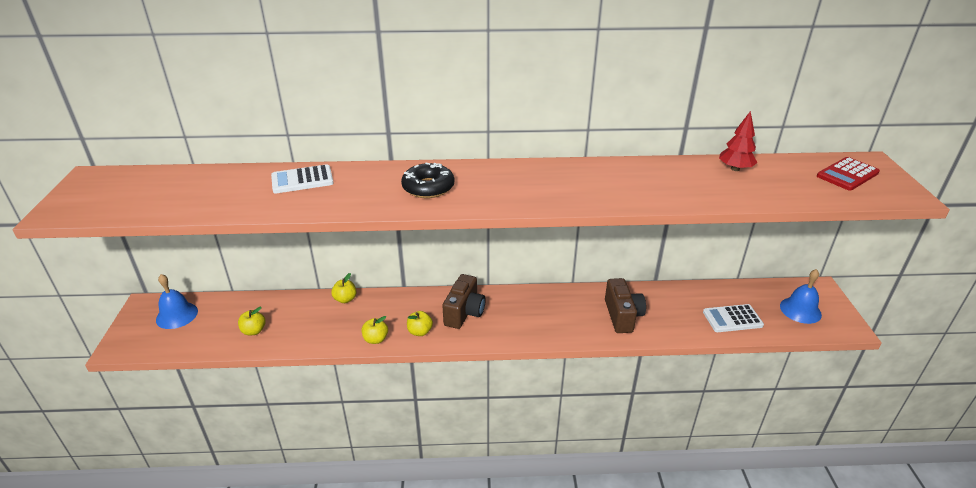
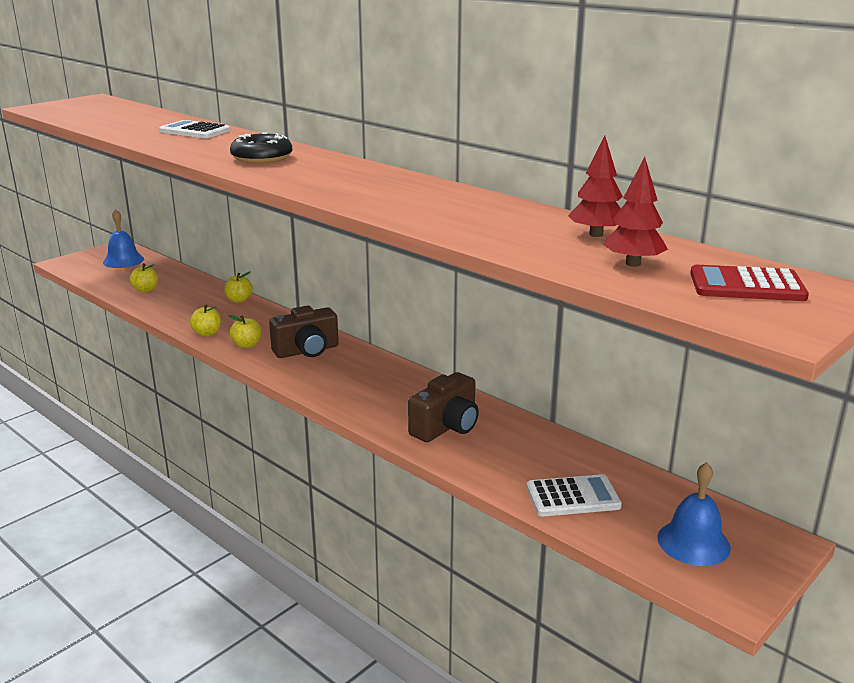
camera: 45 degrees right, 10 degrees down
(732, 319) = (573, 497): white calculator -> white calculator turned 135 degrees clockwise
(790, 182) = (633, 264): none -> red tree

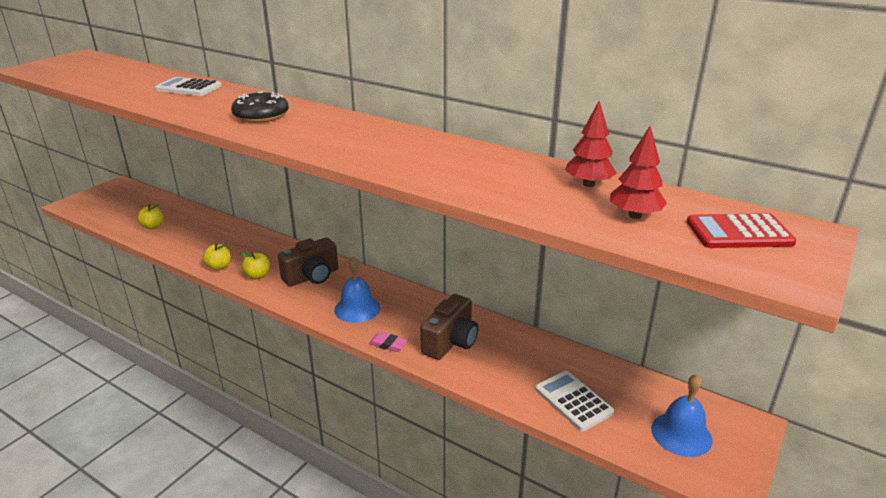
camera: 10 degrees left, 5 degrees up
(123, 260) = (125, 198): blue bell -> blue bell (357, 308)
(239, 300) = (240, 230): yellow apple -> none
(373, 422) = (388, 344): none -> pink eraser
(573, 497) = (573, 401): white calculator -> white calculator turned 105 degrees counterclockwise

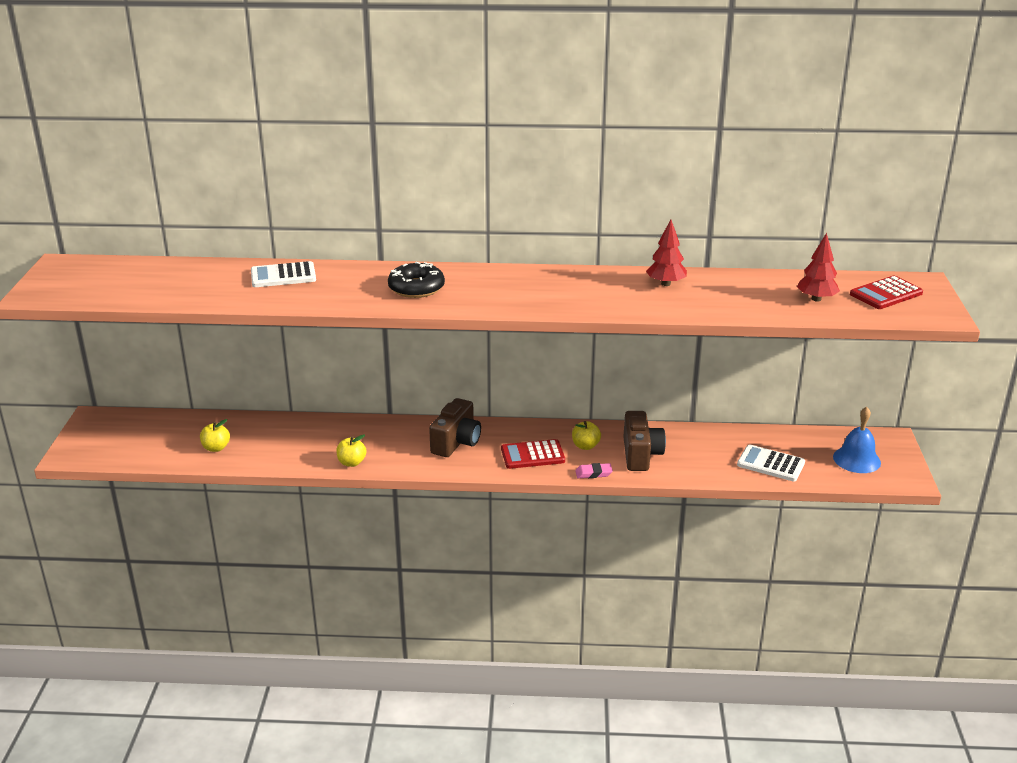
camera: 30 degrees left, 0 degrees up
(257, 276) = (402, 458): yellow apple -> yellow apple (585, 446)
(357, 308) = (532, 455): blue bell -> red calculator
(588, 184) = (761, 283): red tree -> red tree (665, 284)

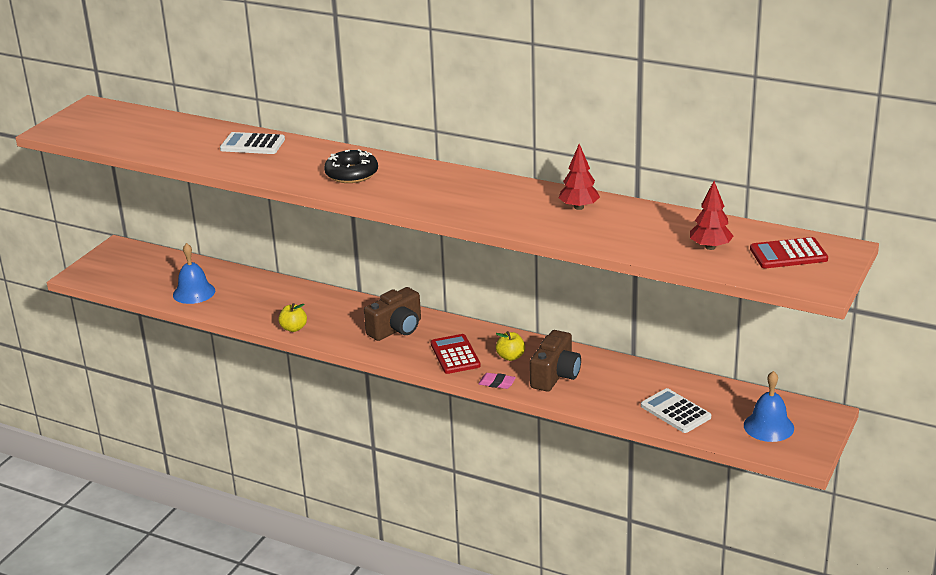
camera: 25 degrees right, 0 degrees up
(216, 448) = (194, 292): yellow apple -> blue bell
(532, 455) = (455, 355): red calculator -> red calculator turned 60 degrees clockwise

